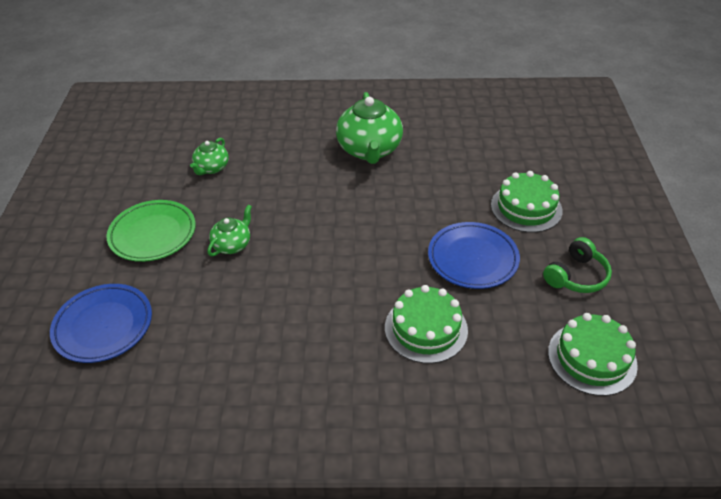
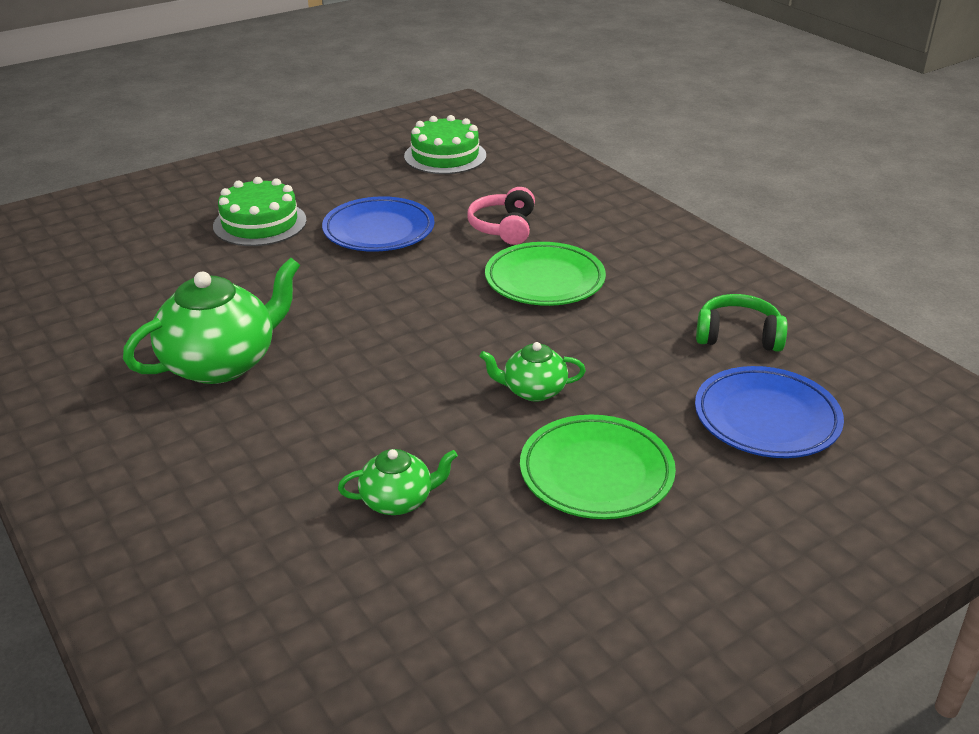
camera: 125 degrees left, 10 degrees down
(333, 311) = (544, 280): none -> green plate
(426, 328) = (503, 227): green cake -> pink headphones
(576, 276) = (348, 179): green headphones -> green headphones (738, 336)

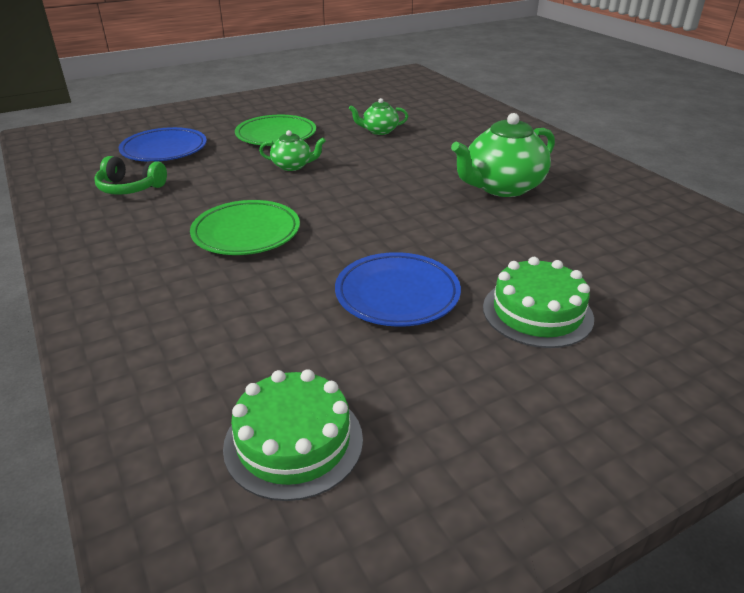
camera: 175 degrees left, 0 degrees up
(503, 227) = (258, 292): pink headphones -> none

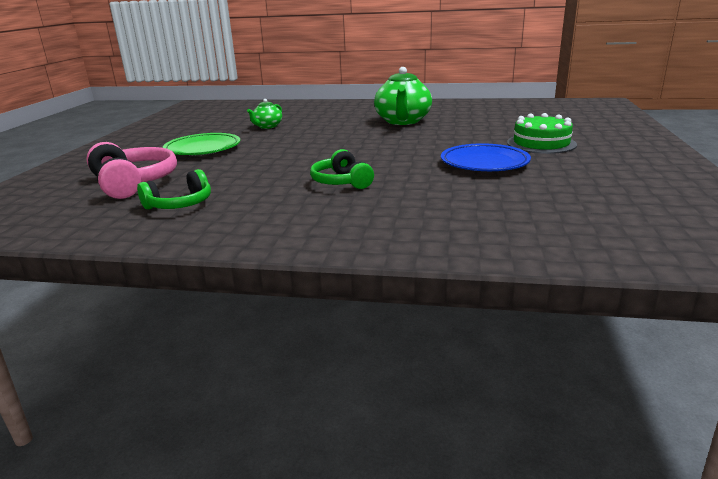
camera: 50 degrees left, 10 degrees down
(164, 150) = (134, 183): blue plate -> pink headphones
(246, 233) = (341, 182): green plate -> green headphones
(292, 166) = (266, 154): green teapot -> none
(293, 442) = (604, 211): green cake -> none

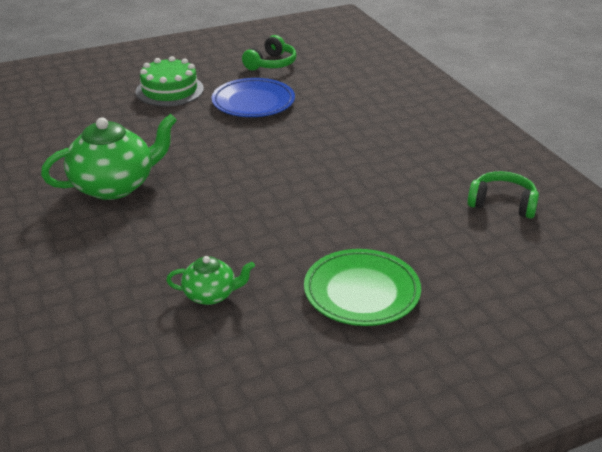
camera: 125 degrees left, 10 degrees up
(134, 183) = (505, 267): pink headphones -> none
(341, 182) = (365, 149): green headphones -> green headphones (271, 64)

